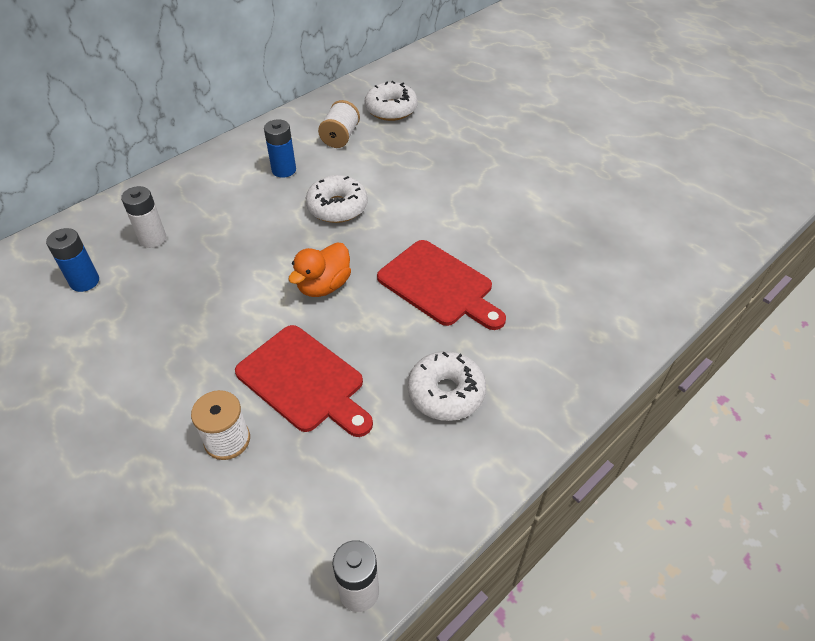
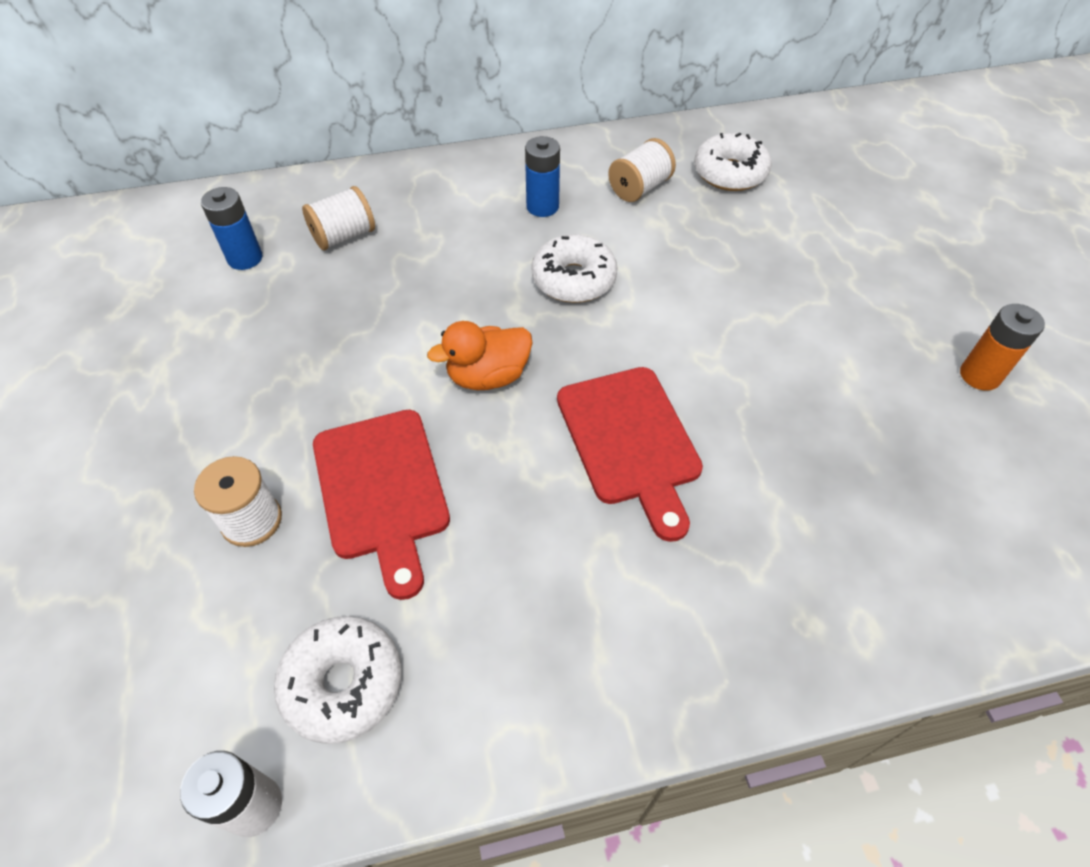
camera: 30 degrees right, 5 degrees up
(152, 239) = (344, 236): white battery -> white spool
(446, 393) = (538, 596): white donut -> white donut (343, 683)
(601, 173) = (979, 375): none -> orange battery

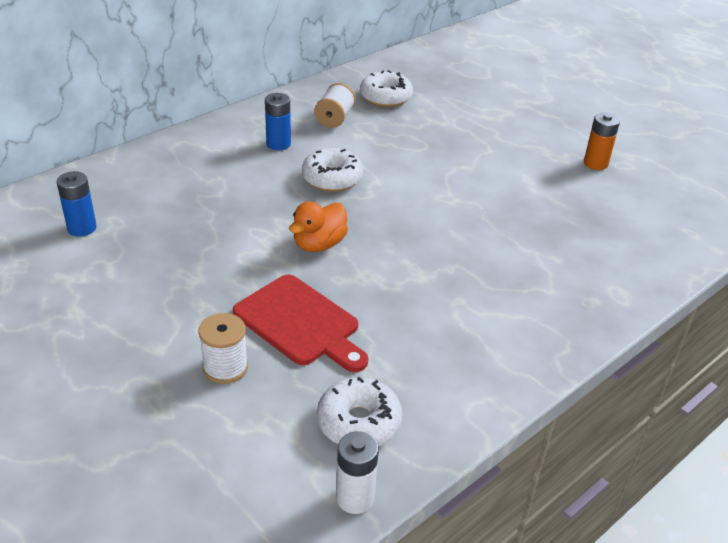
camera: 30 degrees left, 15 degrees down
(344, 236) = (148, 195): white spool -> none
(630, 441) = (433, 250): red cutting board -> none

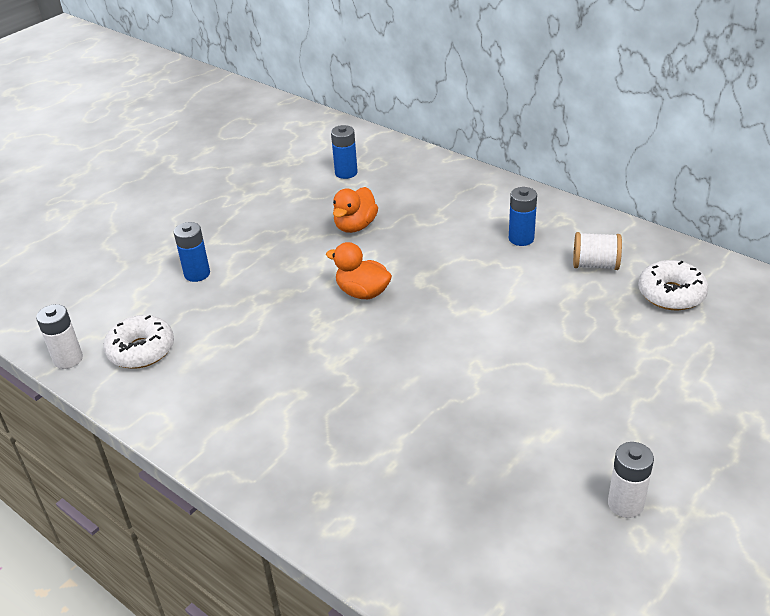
camera: 85 degrees right, 0 degrees up
(198, 235) = (355, 226): none -> orange duck
(225, 367) = (197, 274): white spool -> blue battery
(300, 323) = (252, 301): red cutting board -> none
(332, 178) = (475, 282): white donut -> none
(595, 163) = (625, 504): orange battery -> white battery

